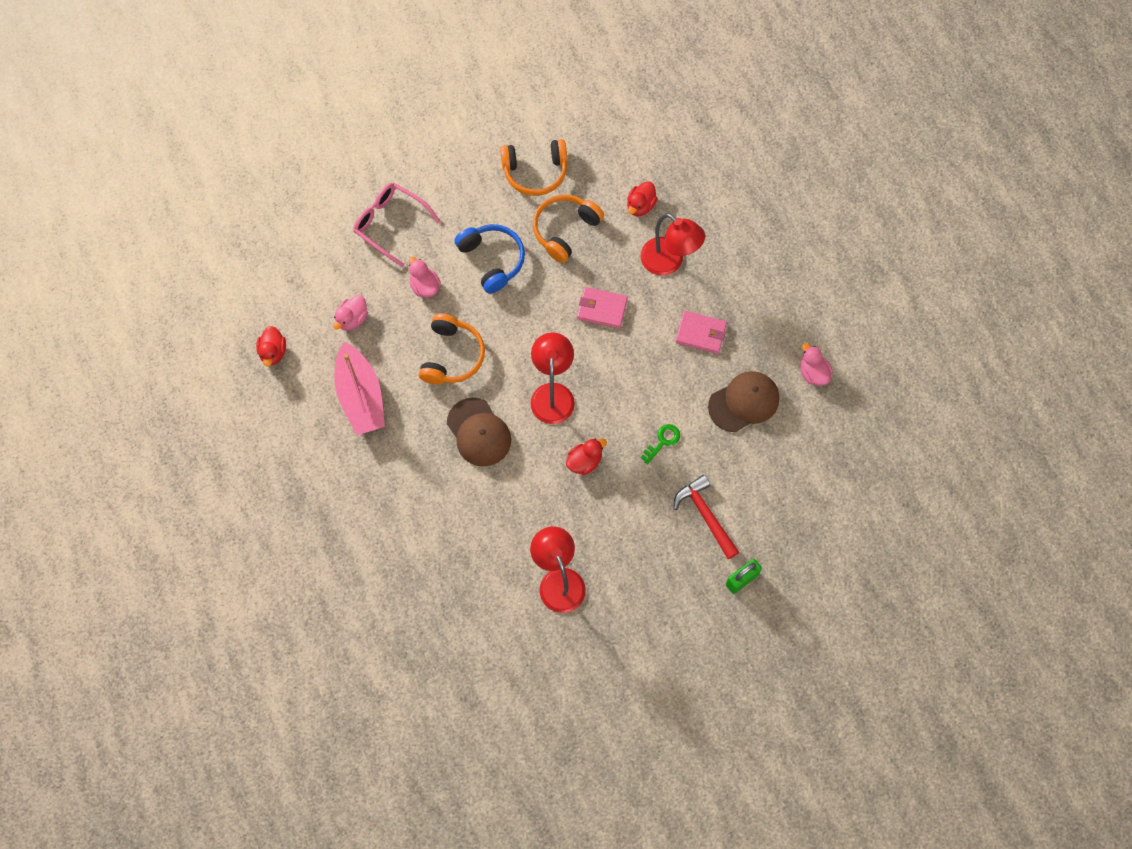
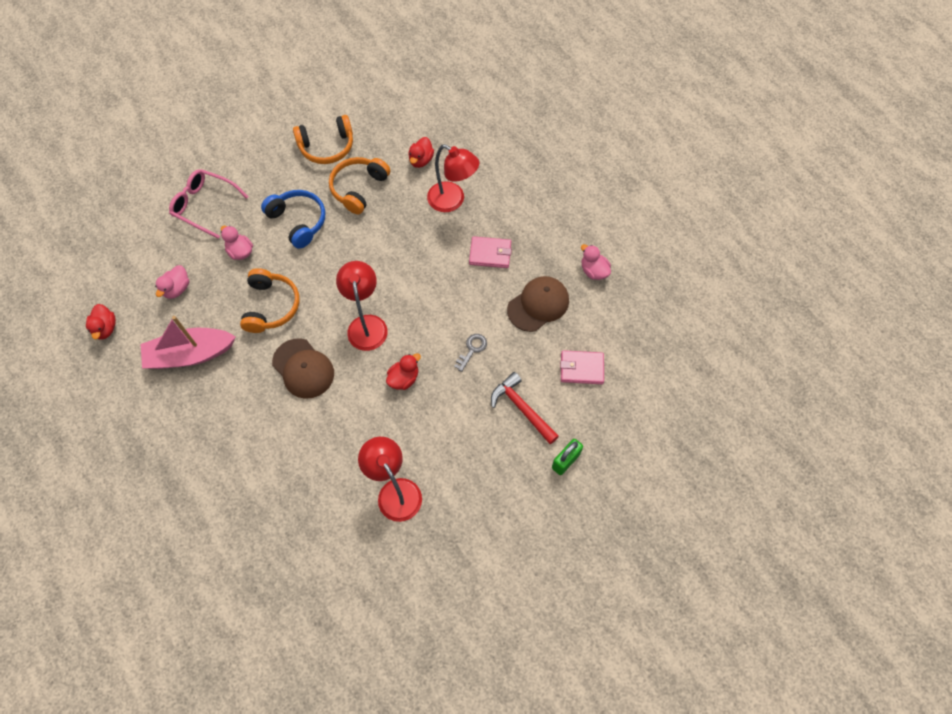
camera: 10 degrees left, 5 degrees down
(360, 396) = (190, 354): pink boat -> pink boat turned 105 degrees clockwise
(602, 309) = (400, 247): pink wallet -> pink wallet (581, 368)
(663, 441) = (472, 349): green key -> grey key

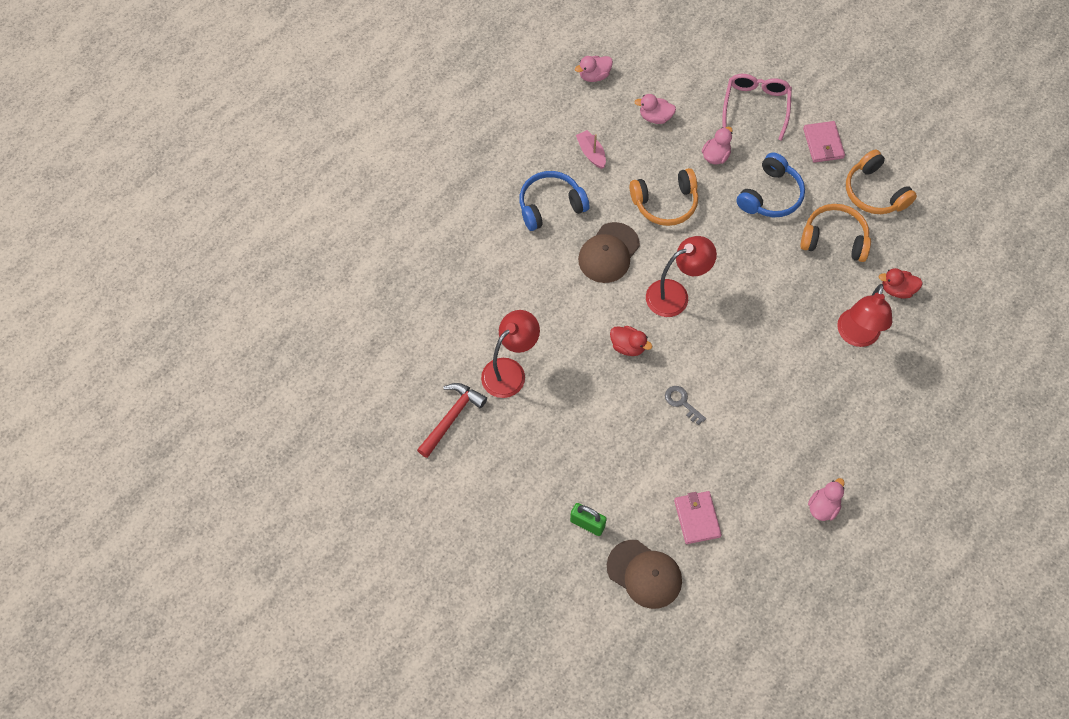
camera: 75 degrees right, 0 degrees up
(105, 328) = (594, 76): red duck -> pink duck
(190, 354) = (591, 153): pink boat -> pink boat, size x0.51
(231, 407) = (550, 205): none -> blue headphones
(472, 349) = (682, 402): grey key -> grey key turned 150 degrees counterclockwise
(490, 254) = (803, 392): pink wallet -> pink wallet (823, 143)
(521, 408) = (631, 467): red hammer -> red hammer (452, 417)
(538, 305) = (758, 456): brown cap -> brown cap (644, 574)

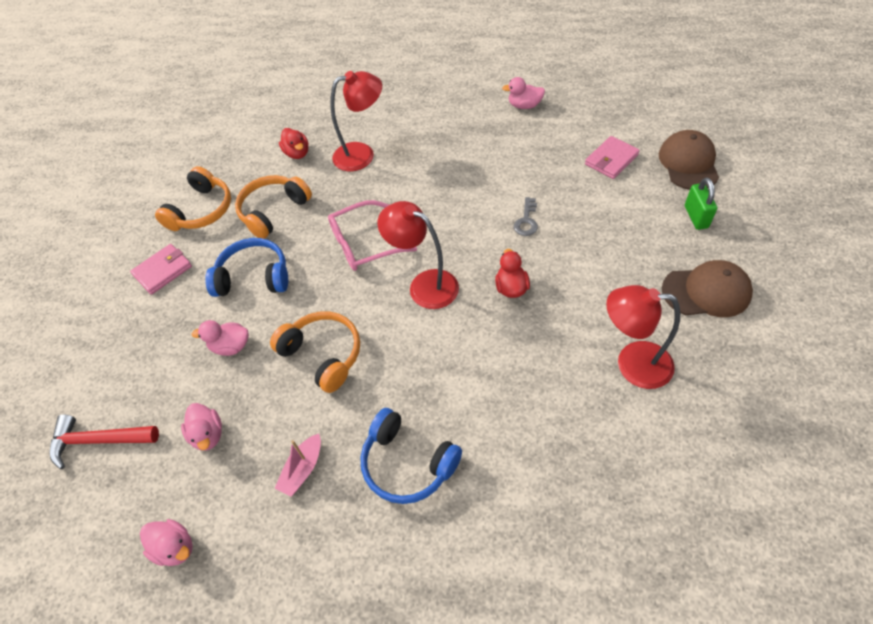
camera: 120 degrees left, 10 degrees down
(452, 417) = (731, 380): red hammer -> red hammer (98, 441)
(608, 253) = (423, 366): brown cap -> brown cap (706, 291)
(756, 106) = (140, 348): pink glasses -> pink glasses (363, 244)
(834, 239) = (273, 211): orange headphones -> orange headphones turned 60 degrees clockwise

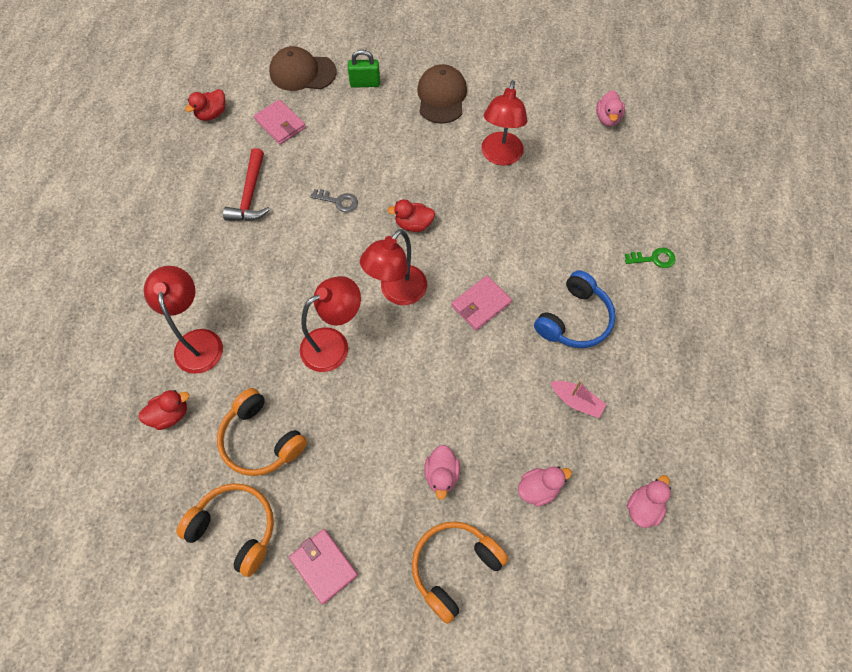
camera: 90 degrees left, 10 degrees up
(98, 441) = (538, 603): red hammer -> red hammer (250, 195)
(253, 277) = (354, 457): blue headphones -> none
(323, 354) = (463, 384): orange headphones -> orange headphones (454, 567)
(363, 244) = (334, 344): pink glasses -> red lamp
(418, 362) = (481, 304): none -> pink wallet
(511, 568) = (654, 258): none -> green key
(524, 105) = (177, 178): pink duck -> pink duck (607, 118)
(606, 110) = (212, 114): none -> red duck

